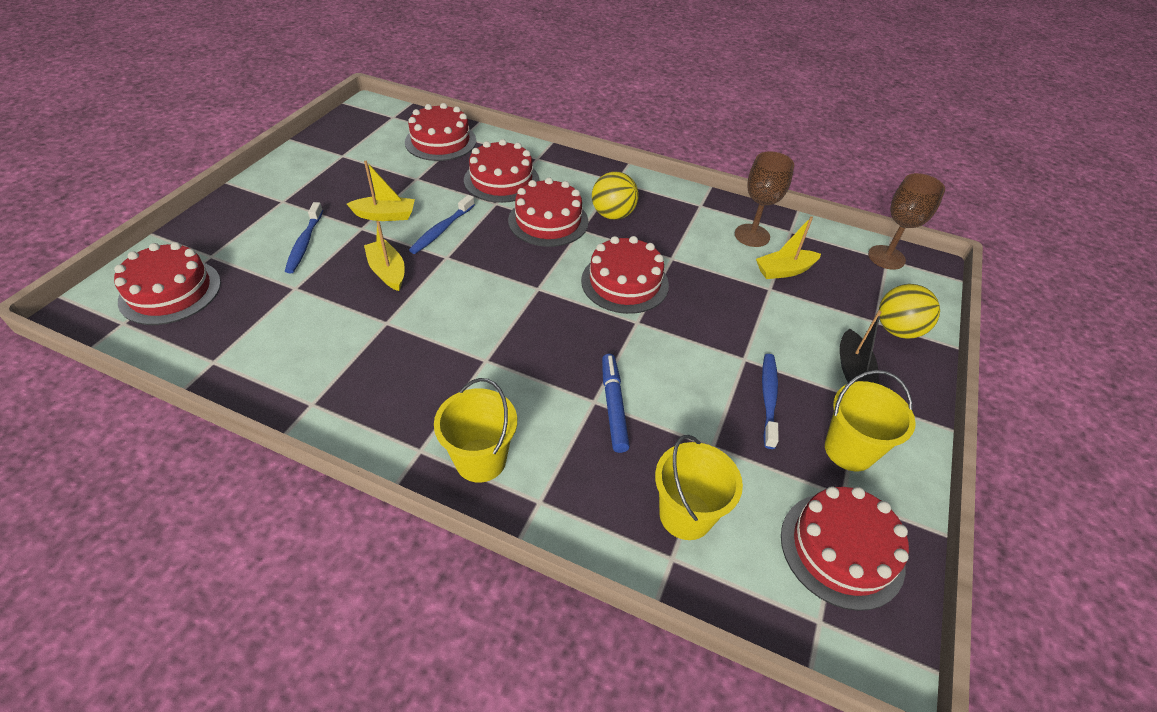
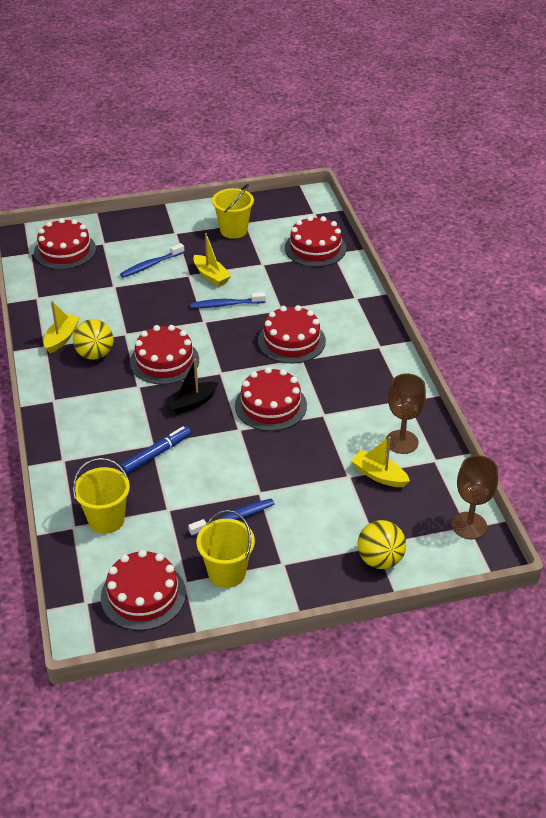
camera: 55 degrees right, 5 degrees down
(387, 271) = (164, 308): yellow boat -> yellow boat (62, 338)
(480, 460) = (68, 424): yellow bucket -> yellow bucket (233, 230)
(501, 180) = (308, 297): red cake -> red cake (164, 361)
(613, 215) = (336, 365): yellow ball -> yellow ball (95, 354)
(852, 370) = (307, 549): black boat -> black boat (192, 403)

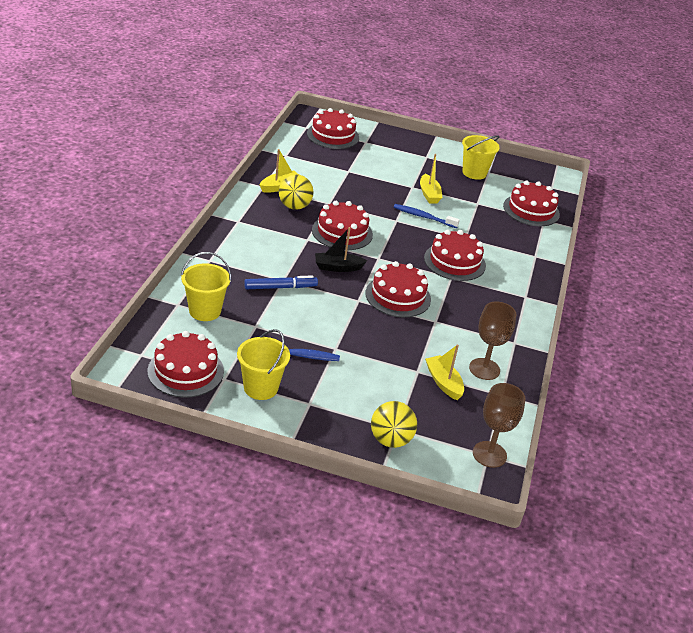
camera: 25 degrees right, 5 degrees down
(151, 265) = (389, 169): blue toothbrush -> none

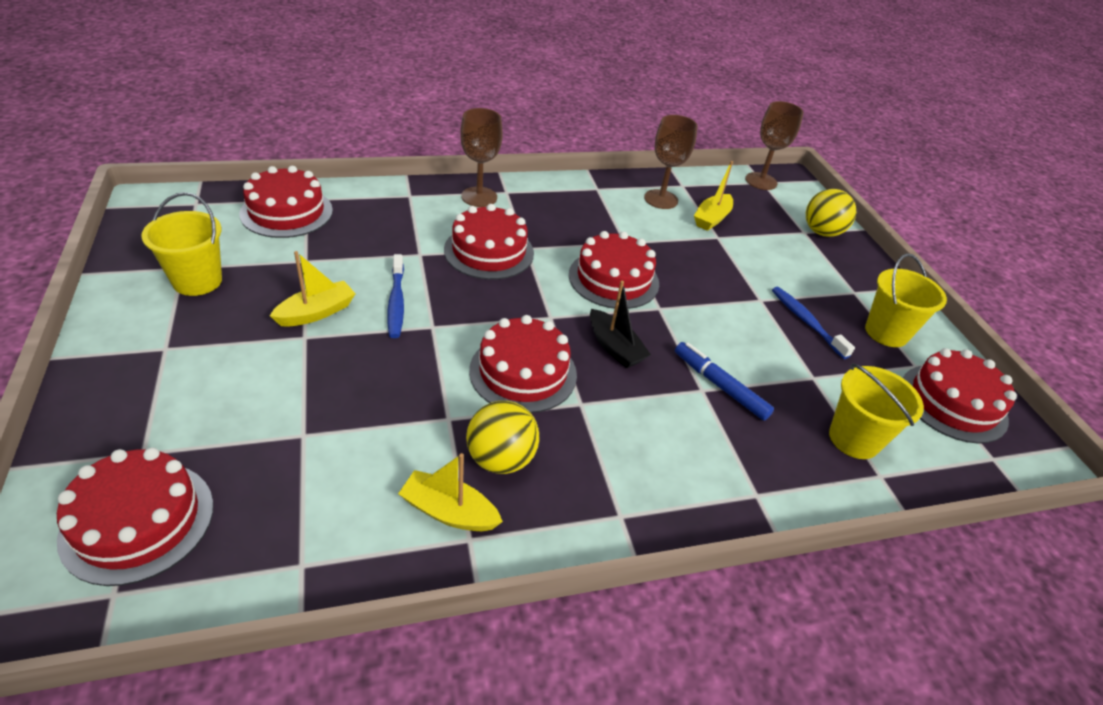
camera: 120 degrees left, 5 degrees up
(522, 282) = (479, 197): none -> brown goblet

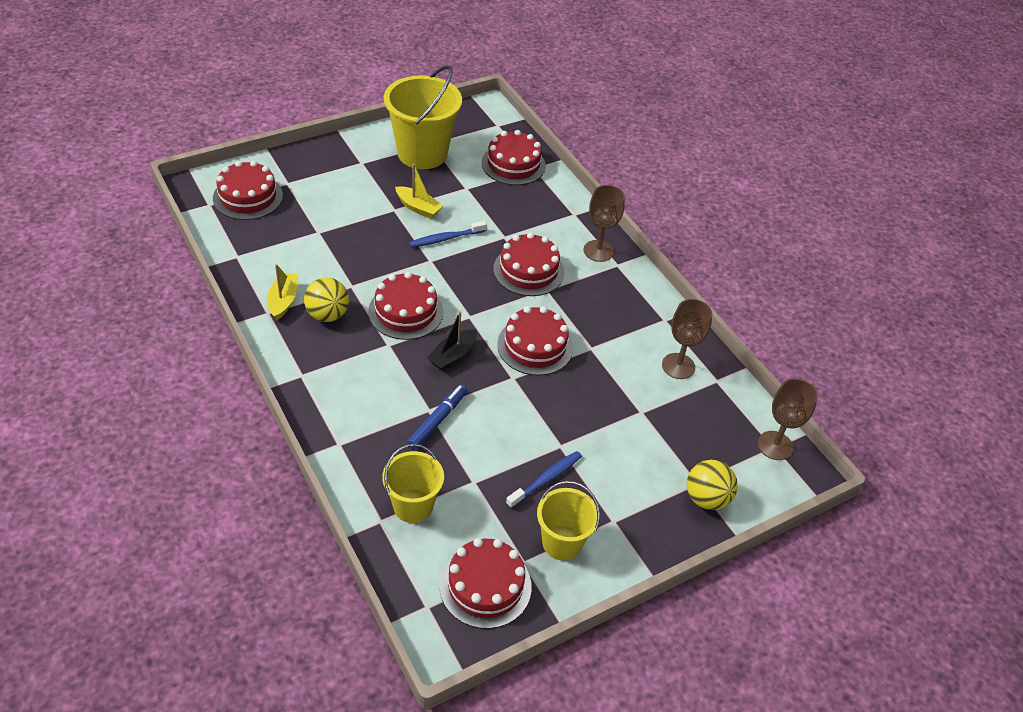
camera: 75 degrees right, 5 degrees up
(197, 281) = (422, 153): yellow bucket -> yellow bucket, size x1.71
(712, 218) = (670, 406): yellow boat -> none

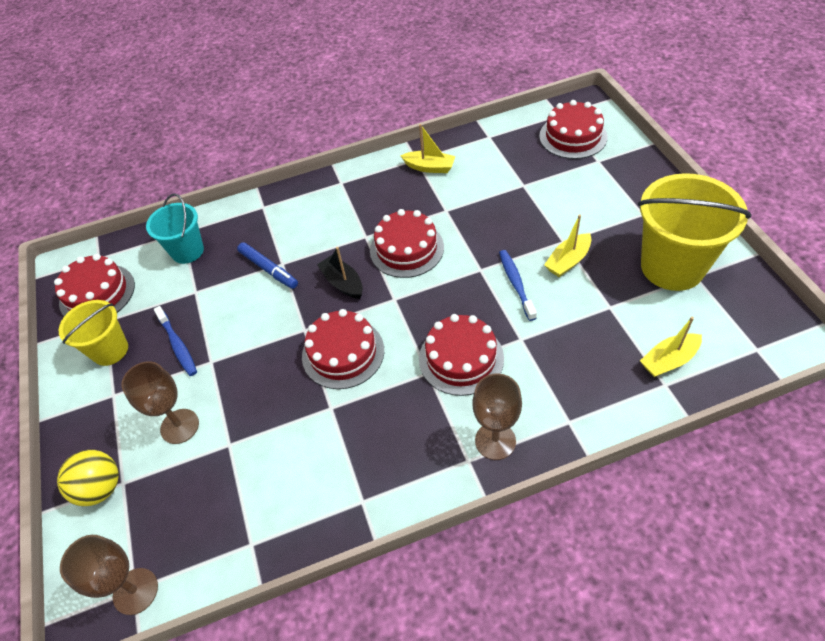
camera: 110 degrees right, 5 degrees up
(327, 315) = (409, 195): yellow ball -> none
(413, 506) = (187, 251): yellow bucket -> turquoise bucket
(513, 164) = (668, 360): red cake -> yellow boat
(678, 366) = (284, 500): brown goblet -> brown goblet (179, 426)

